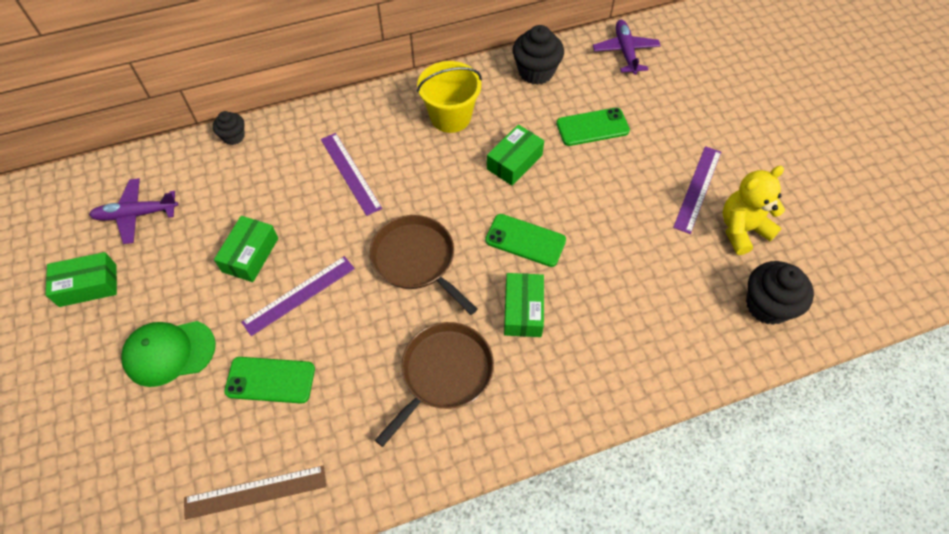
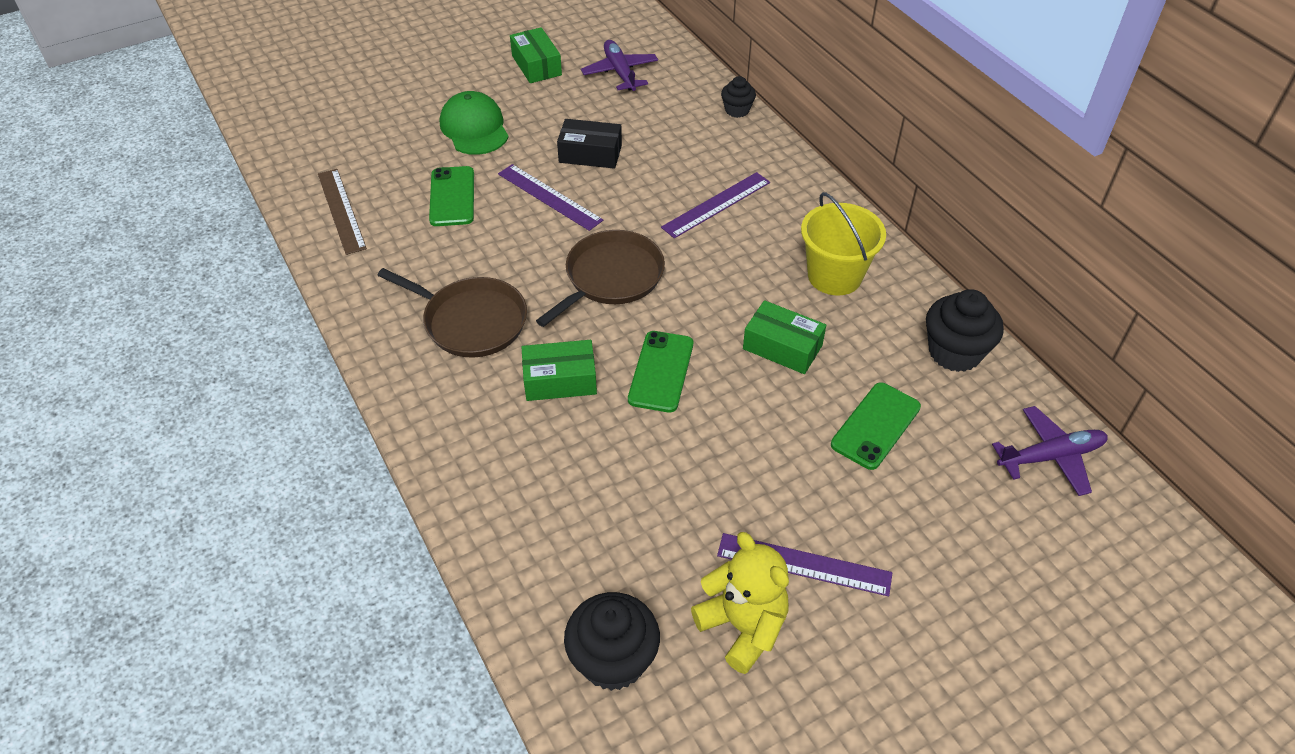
camera: 80 degrees right, 10 degrees down
(250, 255) = (590, 154): green box -> black box
(592, 127) = (876, 426): green phone -> green phone turned 60 degrees clockwise

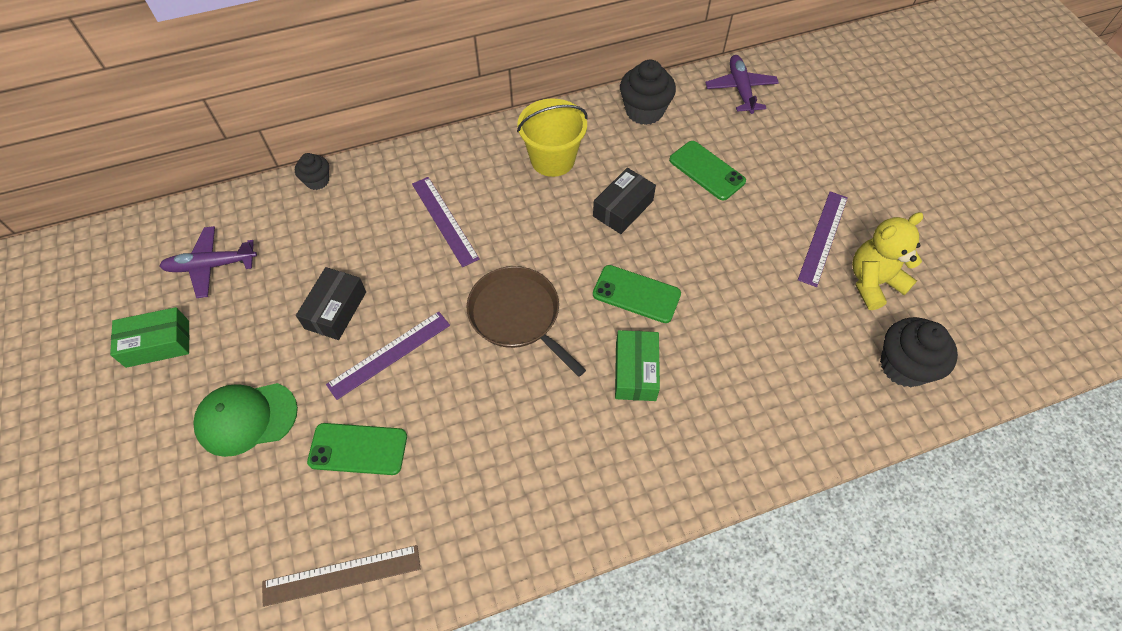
camera: 80 degrees left, 10 degrees up
(471, 321) = (549, 441): brown pan -> none
(782, 347) = (623, 208): green box -> black box

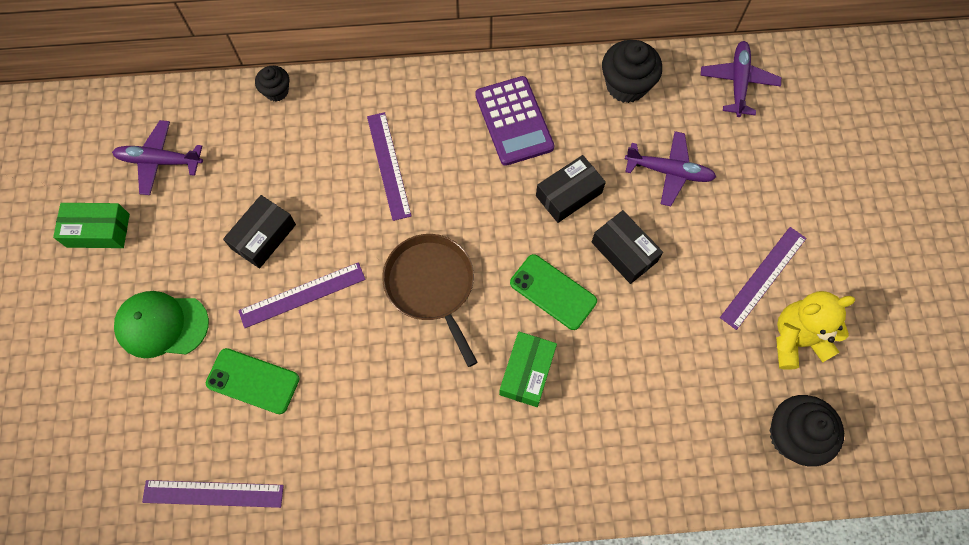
camera: 15 degrees right, 10 degrees up
(341, 575) = (213, 493): brown ruler -> purple ruler
(552, 159) = (514, 121): yellow bucket -> purple calculator
(690, 245) = (624, 251): none -> black box
(707, 170) = (669, 171): green phone -> purple plane

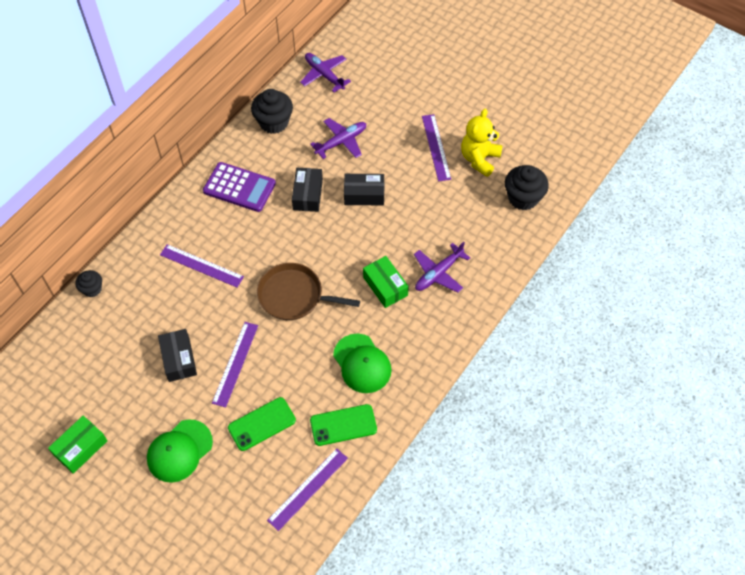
camera: 50 degrees left, 10 degrees down
(160, 161) = (70, 383): purple plane -> purple plane (438, 273)
(408, 427) = (362, 363): none -> green cap
(553, 292) = (354, 242): green phone -> green phone (343, 425)

